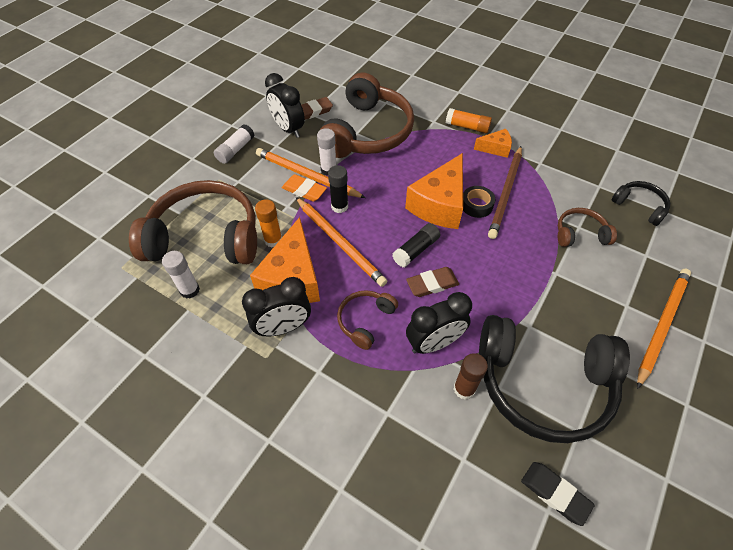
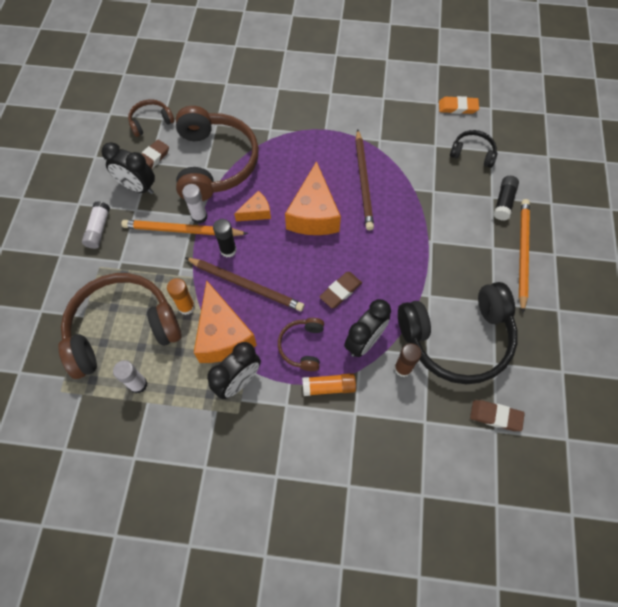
camera: 25 degrees left, 10 degrees up
(304, 190) = (188, 246): orange eraser -> orange eraser (457, 107)
(340, 242) = (246, 285): orange pencil -> brown pencil
(416, 250) = (313, 266): black glue stick -> black glue stick (503, 202)
(467, 127) = (302, 124): orange glue stick -> orange glue stick (328, 387)
(476, 205) = (344, 202): black tape -> none
(495, 148) = (336, 139): orange cheese -> orange cheese (256, 212)
(555, 493) = (495, 416): black eraser -> brown eraser
(580, 234) = (436, 197): brown headphones -> brown headphones (151, 122)

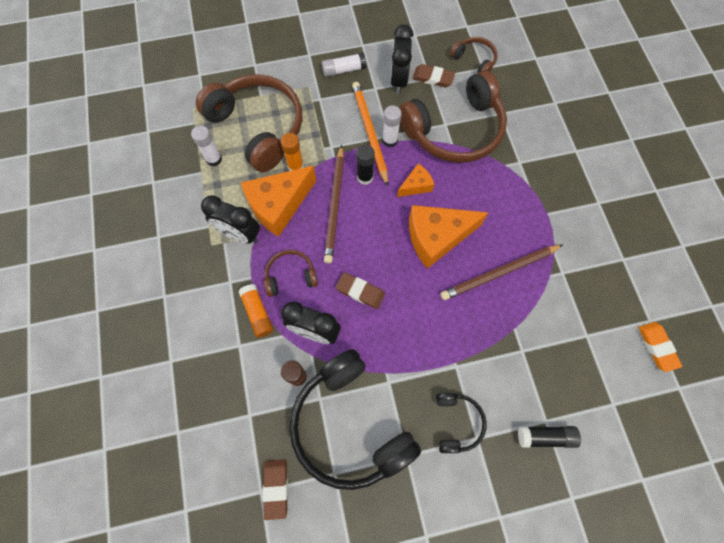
camera: 70 degrees right, 5 degrees up
(256, 212) = (416, 185): orange cheese -> orange cheese turned 75 degrees counterclockwise
(472, 153) = (598, 382): black headphones -> black headphones (457, 422)
(522, 253) = (484, 475): orange pencil -> none

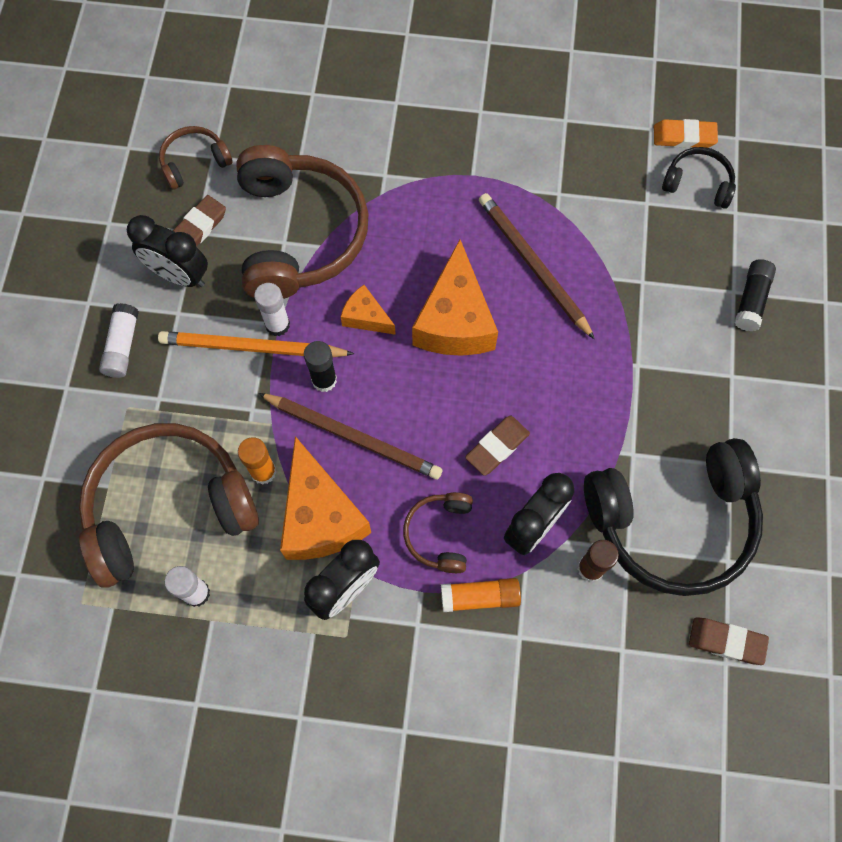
camera: 70 degrees left, 0 degrees up
(416, 185) = (366, 317): orange cheese -> orange cheese turned 45 degrees counterclockwise
(457, 422) = (707, 391): black headphones -> black headphones (698, 183)
(499, 273) = (533, 265): brown pencil -> brown pencil turned 150 degrees clockwise

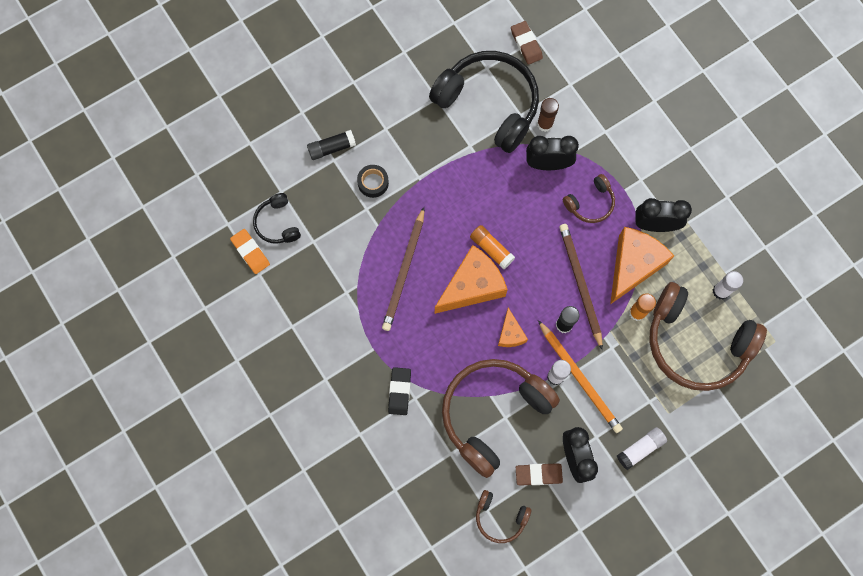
camera: 130 degrees left, 5 degrees up
(405, 166) = (399, 391): none -> black eraser
(480, 597) = (603, 162): orange glue stick -> orange glue stick (491, 249)
(497, 447) = (523, 211): brown eraser -> none
(670, 311) = (373, 183): none -> black tape

